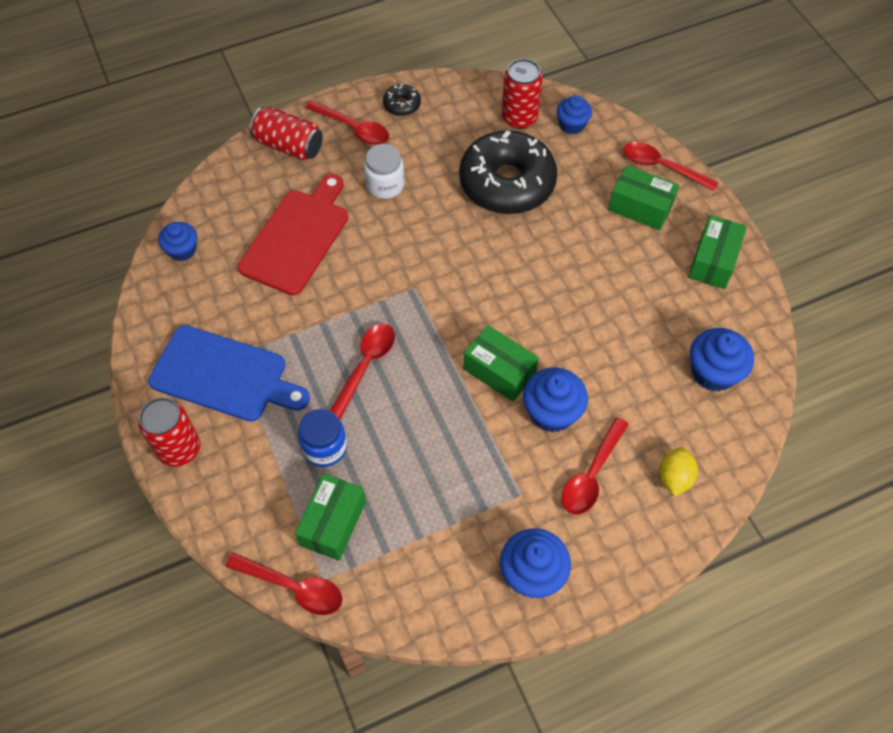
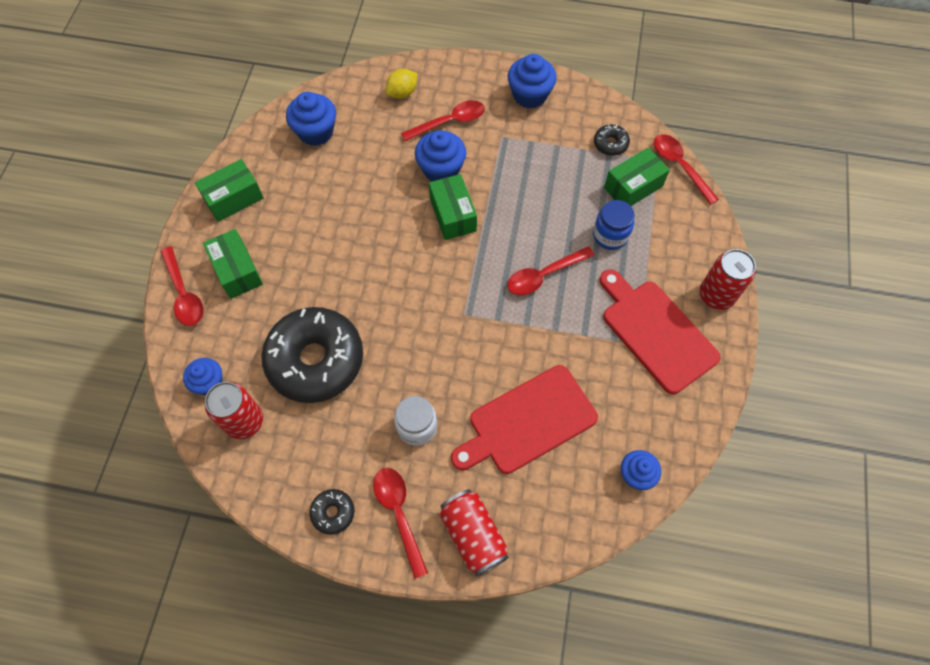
camera: 145 degrees left, 5 degrees up
(224, 375) = (656, 332): blue cutting board -> red cutting board
(392, 566) = (610, 144): none -> black donut

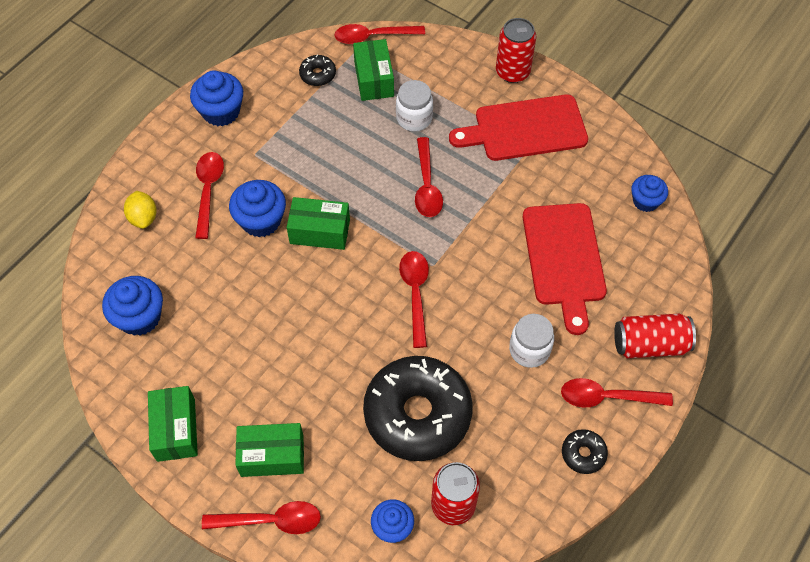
camera: 65 degrees left, 5 degrees down
(429, 312) = (415, 294): none -> red spoon
(610, 235) = (414, 118): blue jar -> white jar

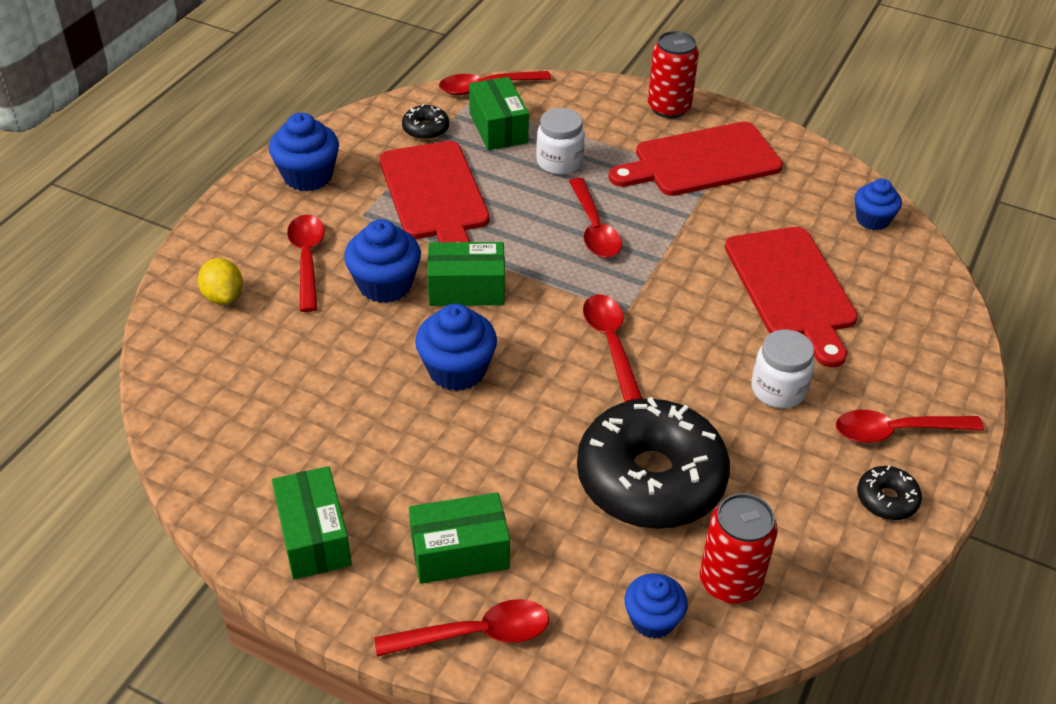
camera: 10 degrees left, 15 degrees down
(140, 317) = (237, 408): blue cupcake -> blue cupcake (457, 370)
(313, 140) = (435, 195): none -> red cutting board
(649, 344) = (930, 367): red can -> none

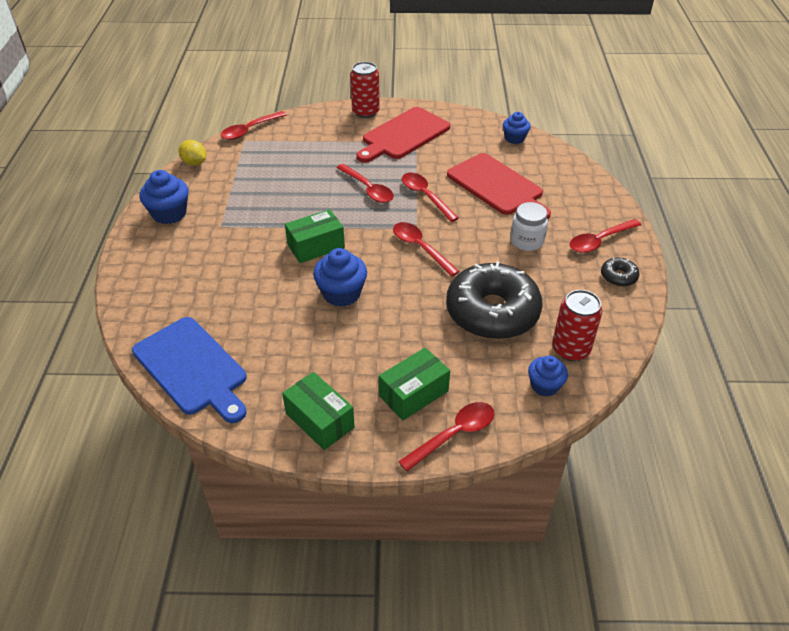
camera: 25 degrees left, 0 degrees up
(204, 401) = (192, 368): none -> blue cutting board
(223, 296) = (162, 302): yellow lemon -> yellow lemon (194, 163)
(307, 260) = (203, 262): red spoon -> red spoon (425, 196)
(385, 285) = (263, 260): blue cupcake -> none
(425, 129) = (228, 164): black donut -> none
(435, 195) = (259, 200): red cutting board -> none
(498, 128) = (272, 151): green box -> none
(559, 162) = (323, 159): white jar -> none

